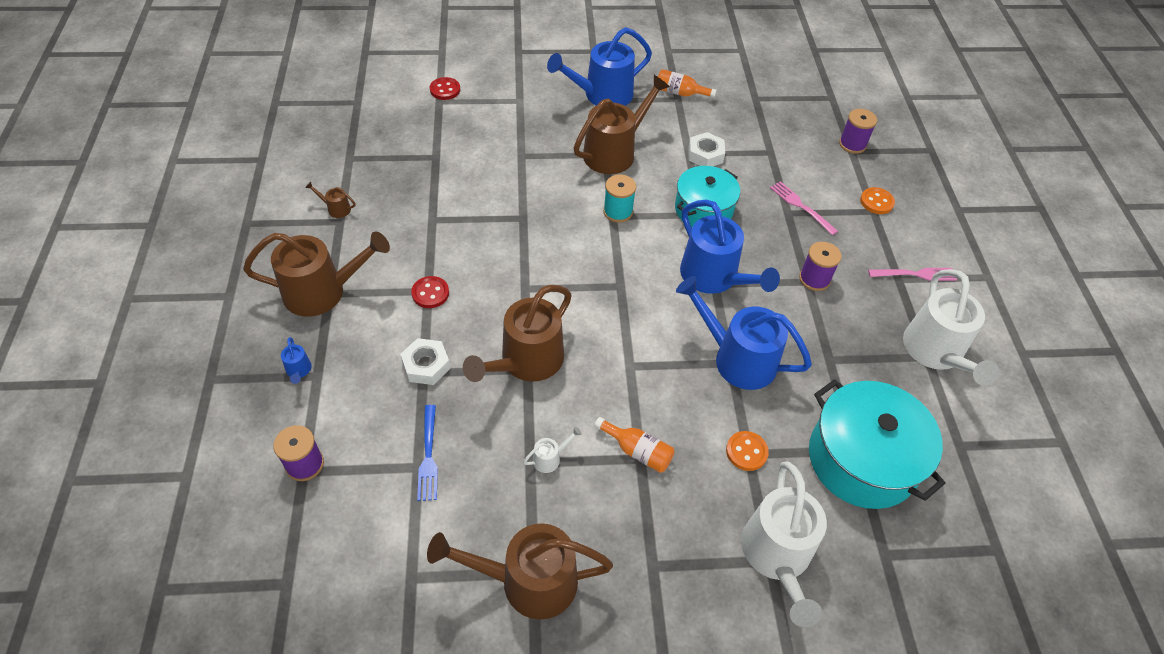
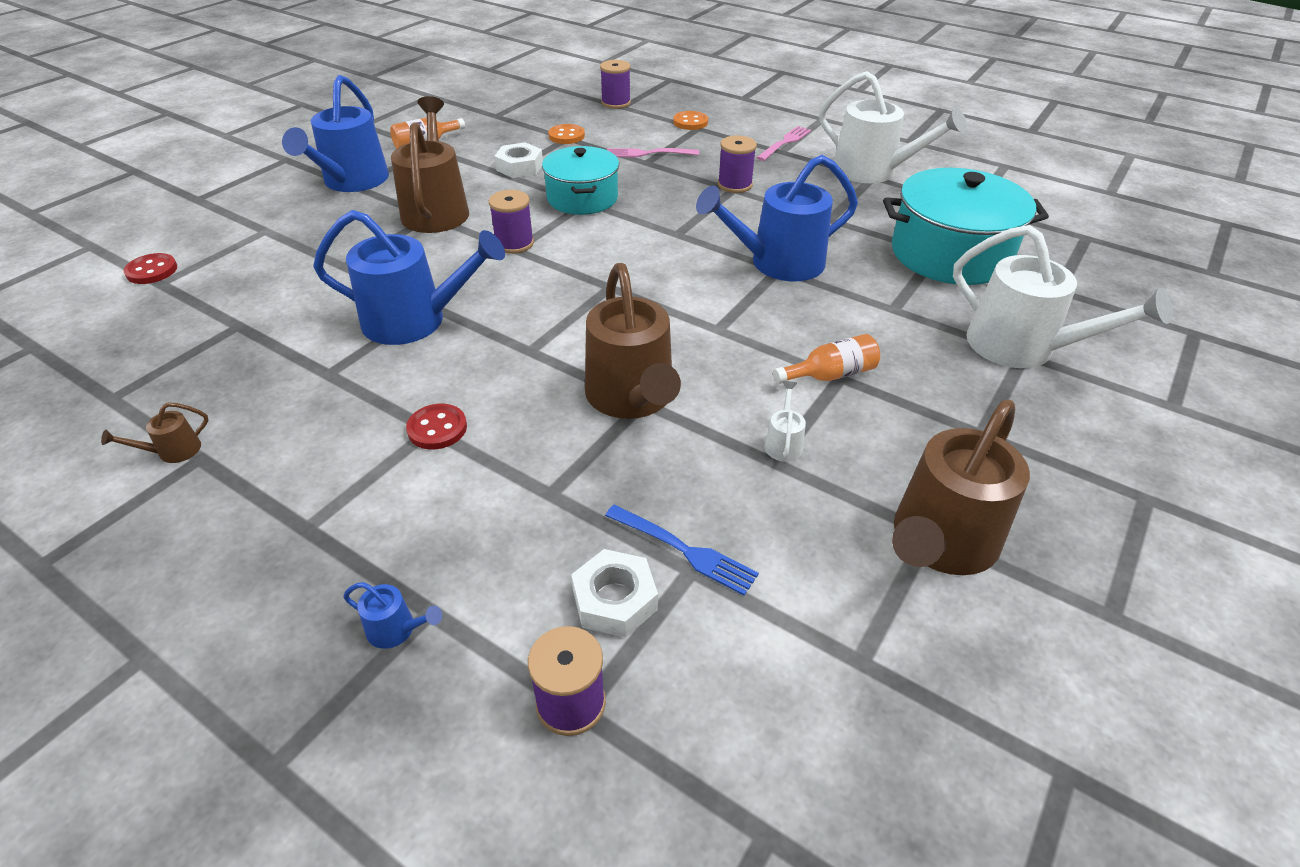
camera: 50 degrees left, 10 degrees down
(323, 292) = (294, 533): brown watering can -> none
(426, 365) = (542, 485): white nut -> white nut (614, 600)
(618, 212) = (514, 243): turquoise spool -> purple spool
(714, 278) = (670, 231): blue watering can -> blue watering can (416, 321)
(746, 452) = (890, 309): orange button -> orange button (566, 136)

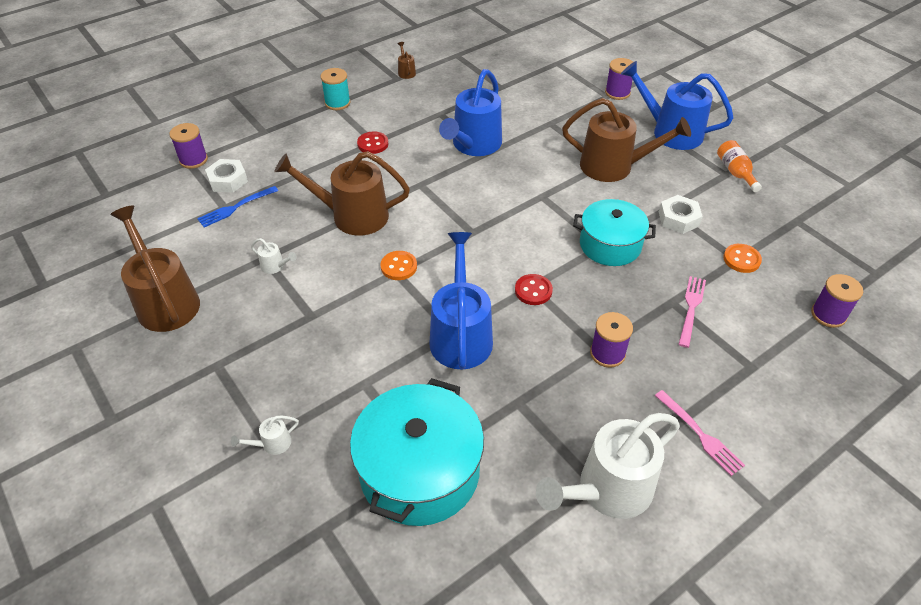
camera: 110 degrees right, 5 degrees up
(152, 271) = (572, 60): red button -> red button (533, 291)
(300, 522) = (337, 103): none -> turquoise spool
(397, 630) = (261, 123): blue watering can -> none
(514, 243) = (549, 197): purple spool -> purple spool (617, 93)
(690, 122) = (768, 364): orange button -> orange button (399, 267)
(830, 375) = (316, 311): orange bottle -> none
(1023, 348) = (272, 444): white watering can -> white watering can, size x0.40

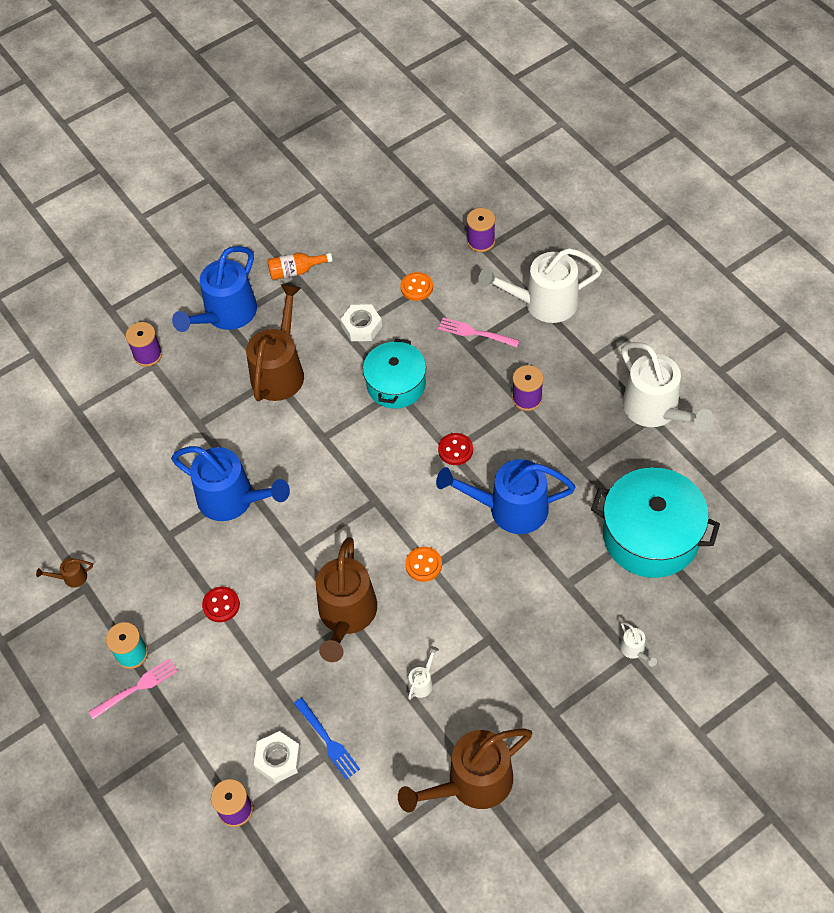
camera: 85 degrees left, 10 degrees up
(700, 434) = (603, 346): pink fork -> pink fork (136, 688)
(752, 373) = (543, 303): none -> white watering can

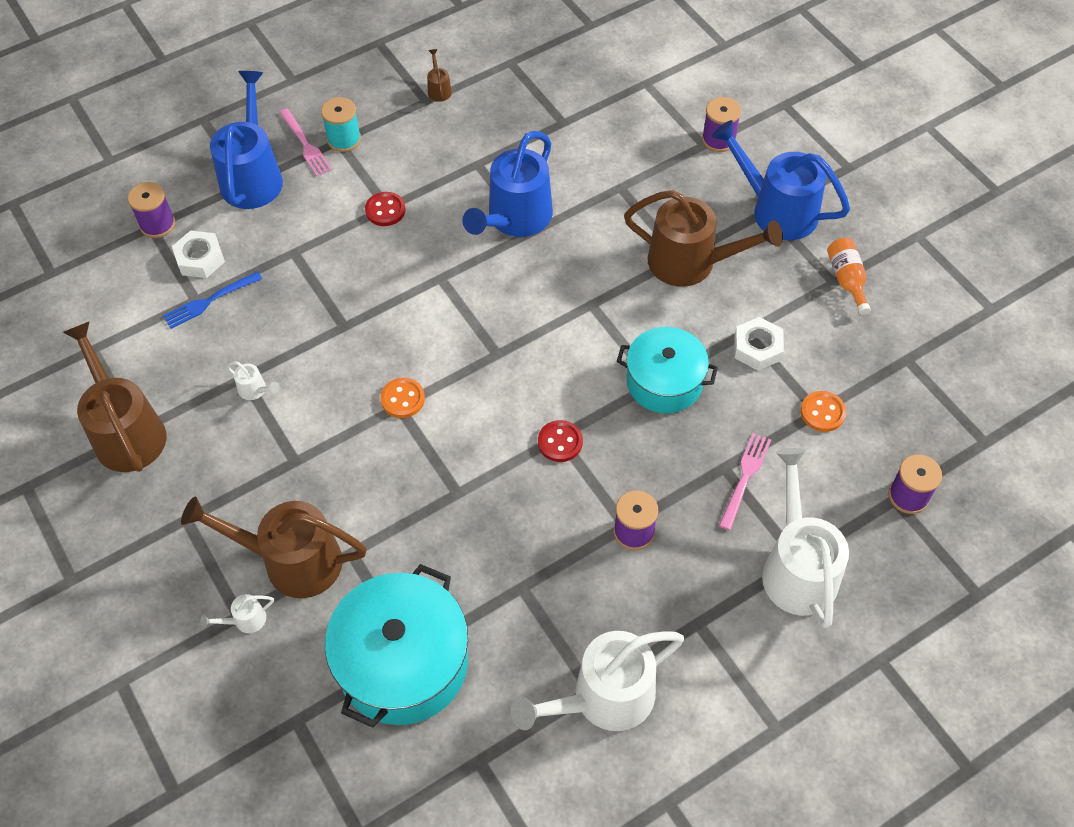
camera: 90 degrees right, 0 degrees up
(346, 616) = (351, 321): brown watering can -> brown watering can (291, 561)
(509, 509) = (467, 496): blue watering can -> blue watering can (253, 176)

